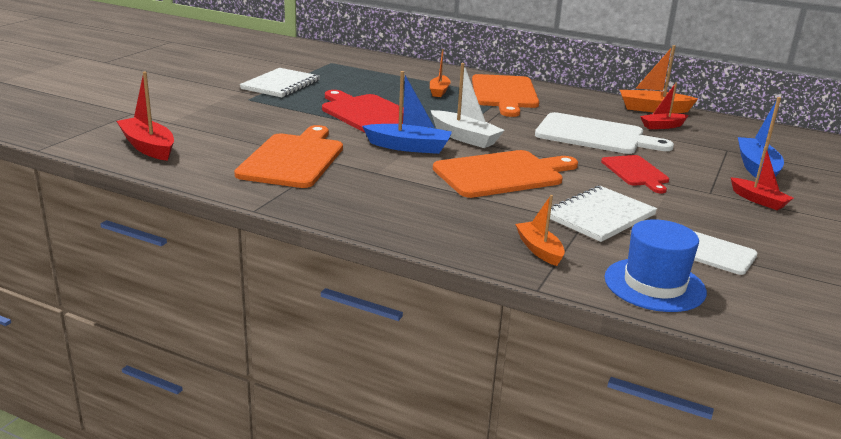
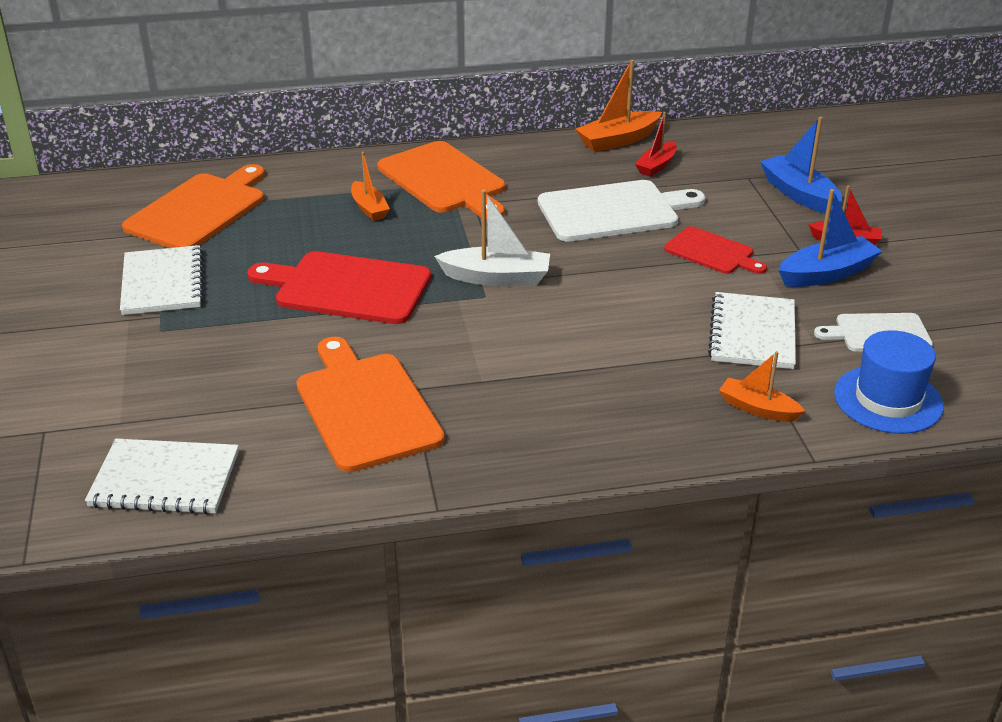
camera: 35 degrees left, 10 degrees up
(148, 147) = (165, 479): red boat -> white notebook
(408, 147) = (460, 323): blue boat -> blue boat (826, 274)
(502, 174) = (602, 318): orange cutting board -> orange cutting board (199, 210)

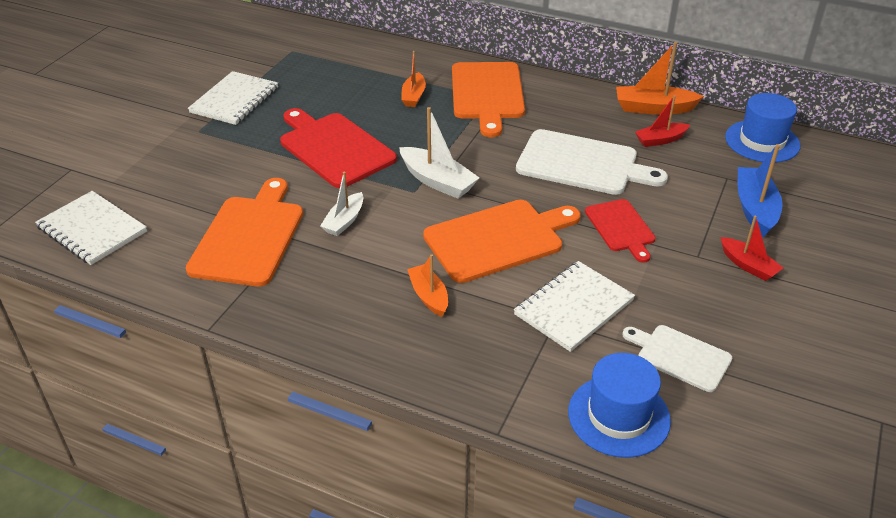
camera: 35 degrees right, 5 degrees up
(199, 210) = (310, 58): orange cutting board -> orange cutting board (498, 239)
(449, 350) = (344, 221): none -> white boat
(741, 137) = (762, 141): none -> blue hat
(758, 409) = (505, 369): orange boat -> orange boat (429, 296)
(826, 274) = (696, 286): blue boat -> none

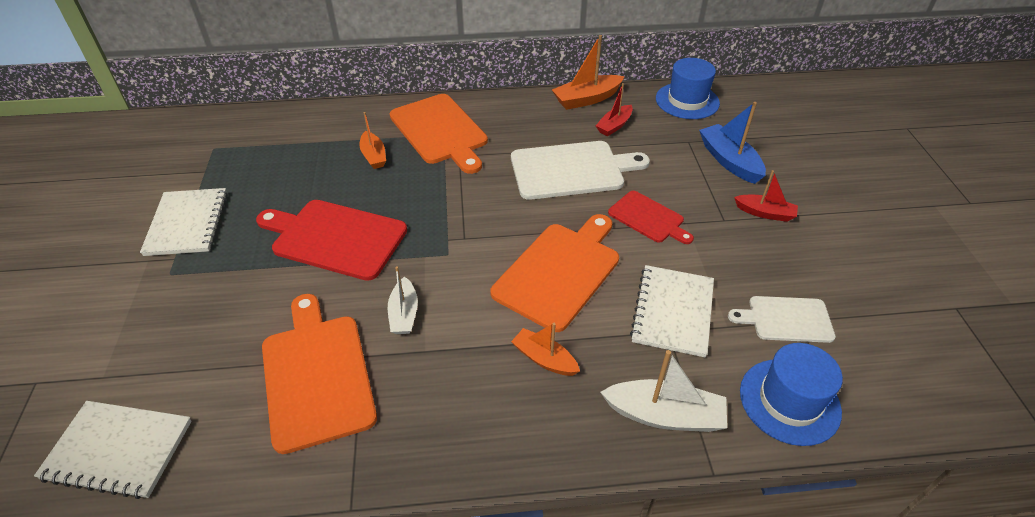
camera: 30 degrees left, 5 degrees up
(437, 181) = (461, 235): white boat -> white boat (664, 415)

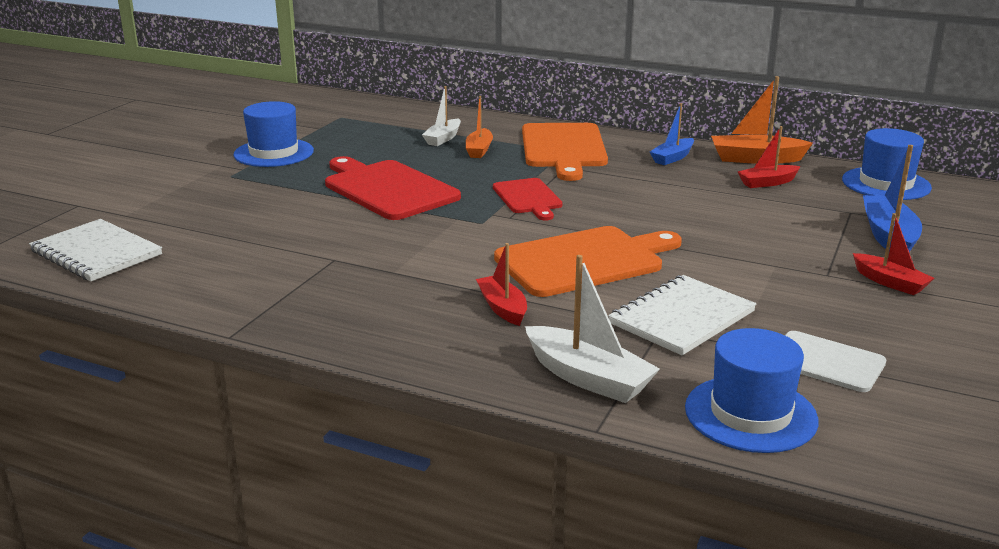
camera: 30 degrees right, 20 degrees down
(187, 223) = (273, 153): white notebook -> blue hat
(317, 375) = (284, 259): orange cutting board -> none
(404, 313) = (399, 246): white boat -> white boat (443, 138)
(529, 117) = (672, 158): none -> blue boat
(544, 359) = (502, 308): orange boat -> red boat
(571, 170) = (678, 201): white cutting board -> none
(648, 218) = (731, 251): red cutting board -> red cutting board (528, 198)

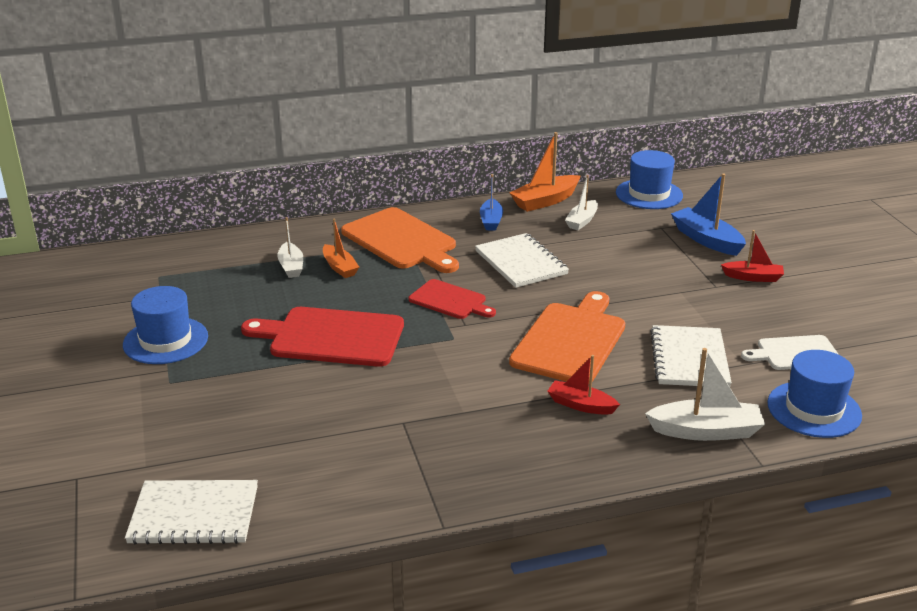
camera: 40 degrees left, 5 degrees up
(644, 193) = (521, 263): none -> white notebook
(767, 183) = (582, 221): red boat -> white boat

